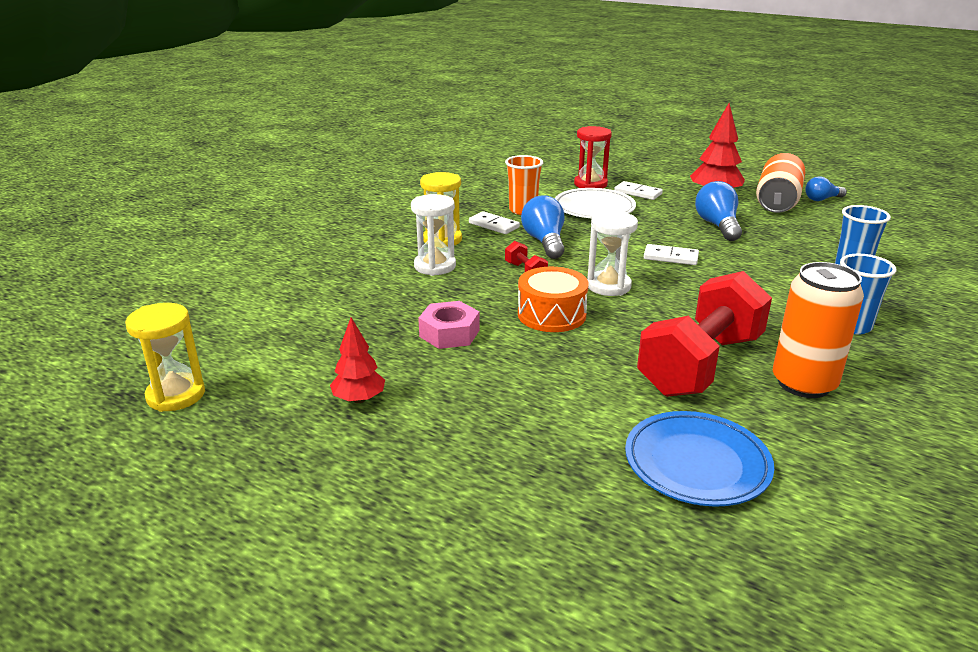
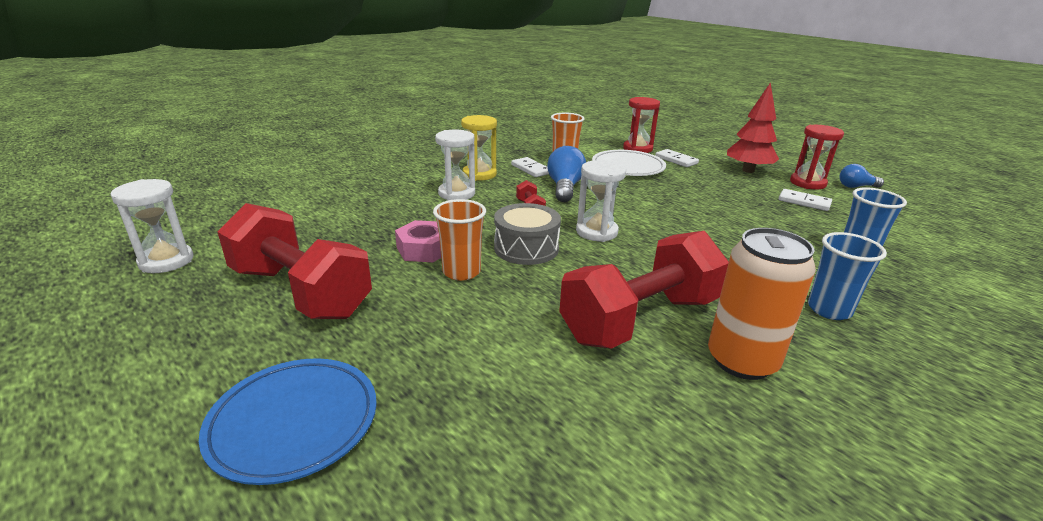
camera: 15 degrees right, 0 degrees up
(176, 395) = (166, 261): yellow hourglass -> white hourglass
(359, 399) = (301, 292): red tree -> red dumbbell
(506, 350) = (461, 272): none -> orange cup
(551, 314) = (526, 248): orange drum -> grey drum
(670, 257) = (672, 216): white domino -> white domino (804, 202)
(696, 463) = (568, 425): blue plate -> blue plate (294, 422)
(717, 226) = (735, 196): blue light bulb -> none
(777, 202) = (807, 183): orange can -> red hourglass

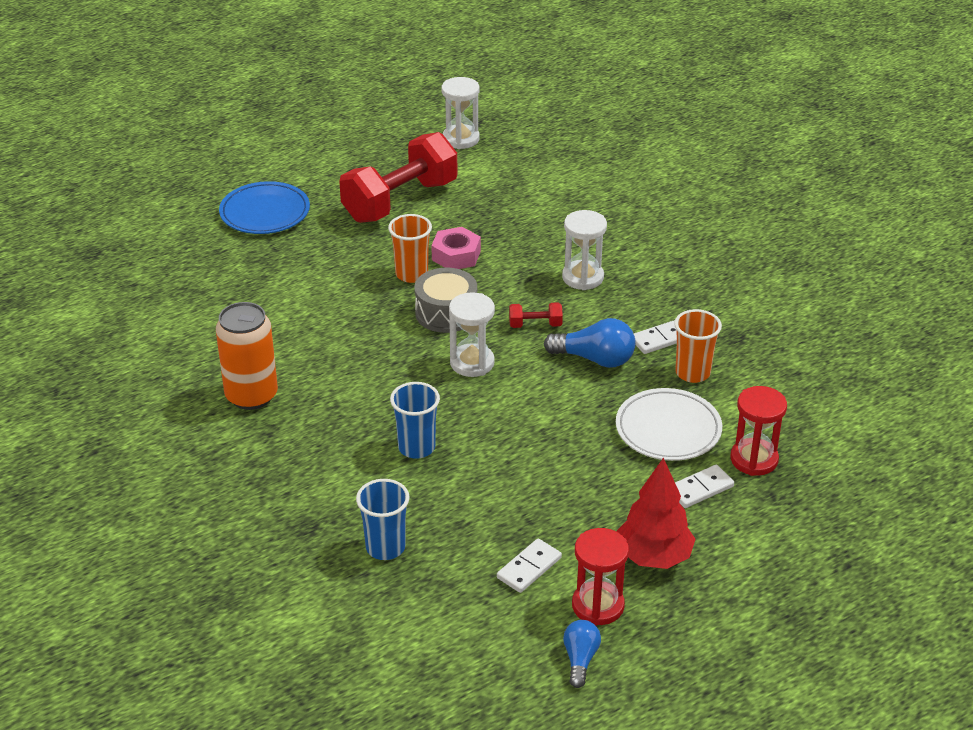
camera: 100 degrees right, 10 degrees up
(479, 174) = (642, 296): yellow hourglass -> none
(639, 319) = (316, 357): red dumbbell -> none
(829, 310) = (295, 473): blue cup -> blue cup (416, 447)

